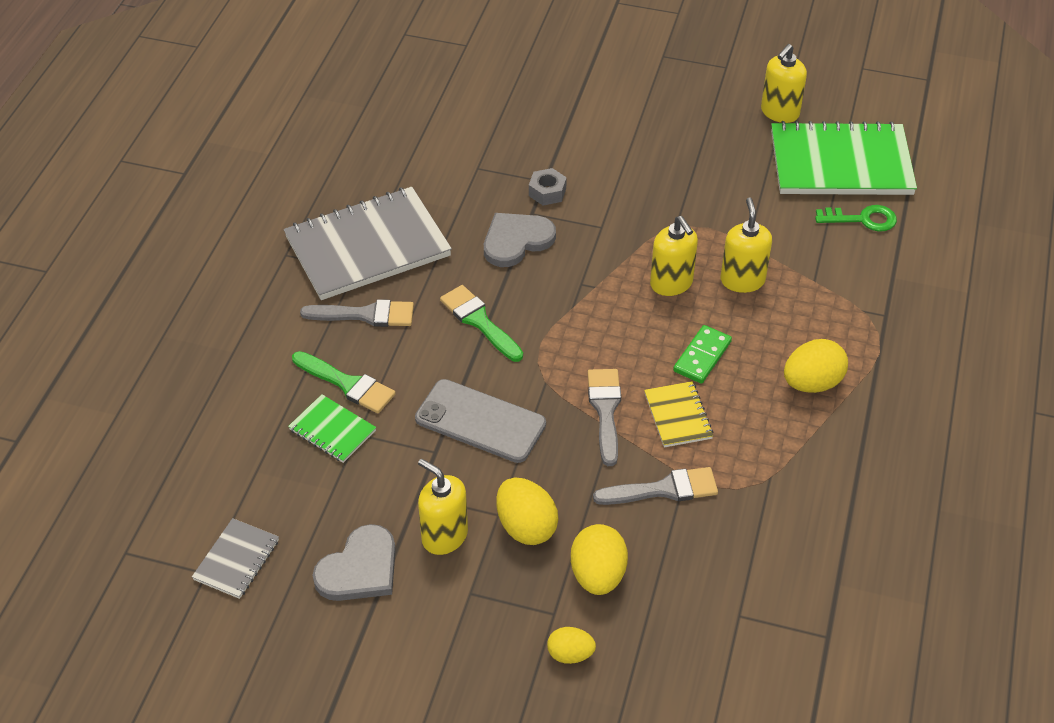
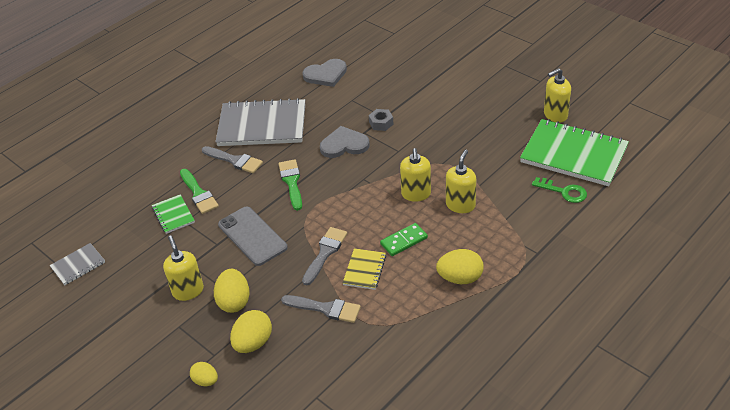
camera: 30 degrees right, 5 degrees down
(359, 568) = (133, 292): grey heart -> grey heart (326, 74)

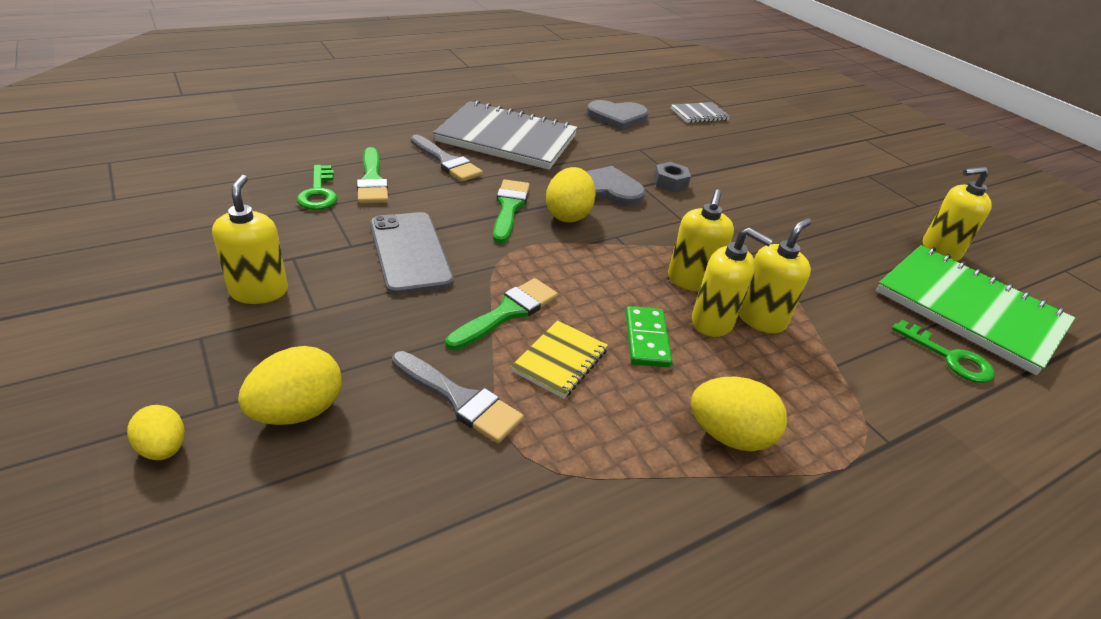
camera: 10 degrees right, 5 degrees down
(78, 265) = (138, 206): grey notebook -> grey notebook (699, 114)
(173, 215) = (318, 192): green notebook -> green key
(234, 301) = (316, 332): yellow egg -> yellow egg (568, 215)
(325, 253) = (507, 312): grey brush -> green brush
(404, 241) = (646, 339): green domino -> green domino turned 75 degrees counterclockwise
(435, 217) = (713, 322): none -> yellow soap dispenser

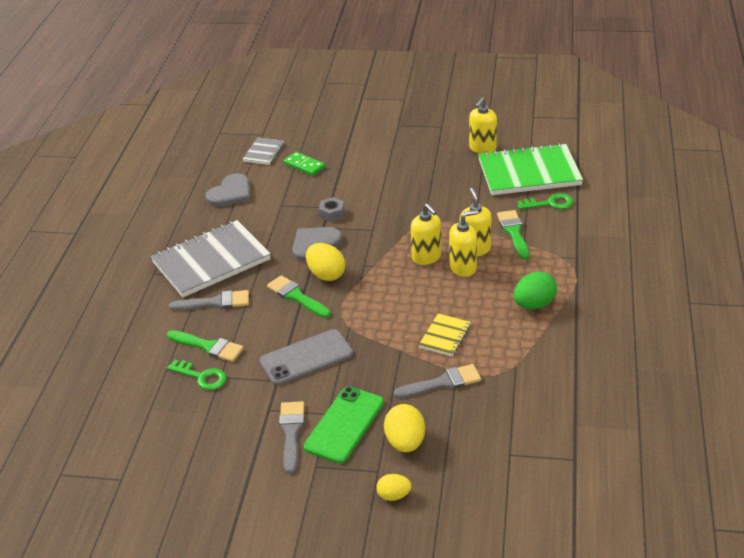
camera: 45 degrees left, 0 degrees up
(259, 291) = (291, 432): yellow soap dispenser -> grey brush
(301, 332) = (344, 425): none -> green phone
(409, 252) = (306, 357): grey phone -> grey phone turned 45 degrees counterclockwise
(507, 312) = (393, 339): green brush -> green brush (514, 232)
(560, 361) = (445, 336): yellow notebook -> yellow notebook turned 45 degrees clockwise
(646, 339) = (455, 298): green domino -> green domino (304, 165)
(729, 435) = (534, 304): yellow egg -> green egg

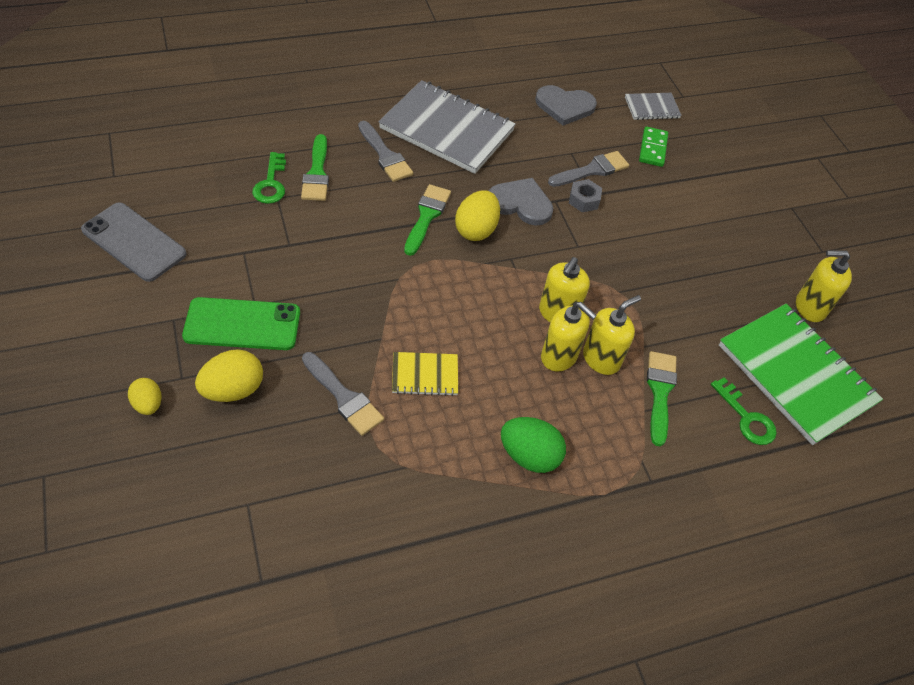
camera: 55 degrees right, 15 degrees up
(291, 432) = (216, 282): grey brush -> grey brush (592, 170)
(306, 357) = (333, 257): grey phone -> grey phone (134, 242)
(514, 232) = (660, 392): green brush -> green brush turned 45 degrees counterclockwise

